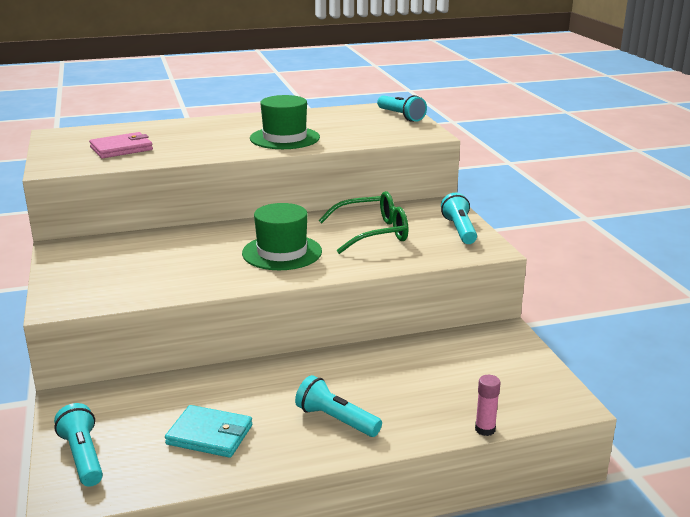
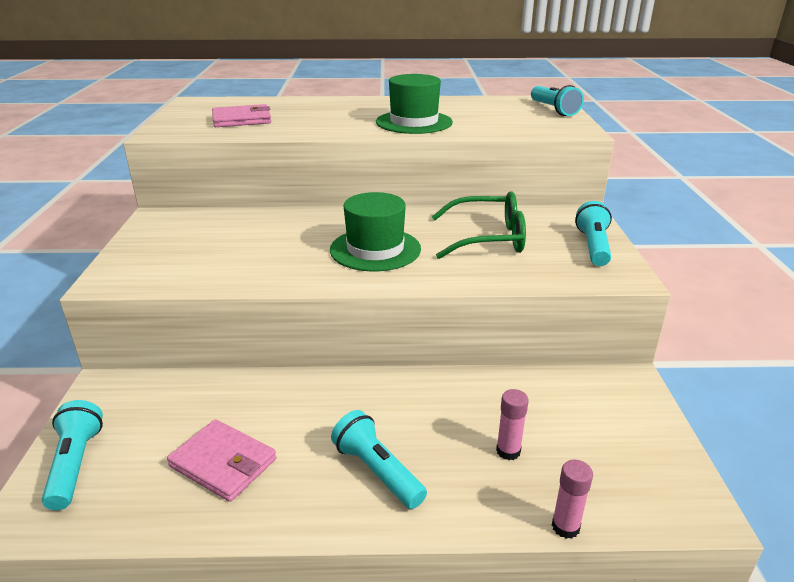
camera: 15 degrees right, 5 degrees up
(210, 435) = (223, 463): turquoise wallet -> pink wallet
(430, 391) = (508, 451): none -> pink glue stick

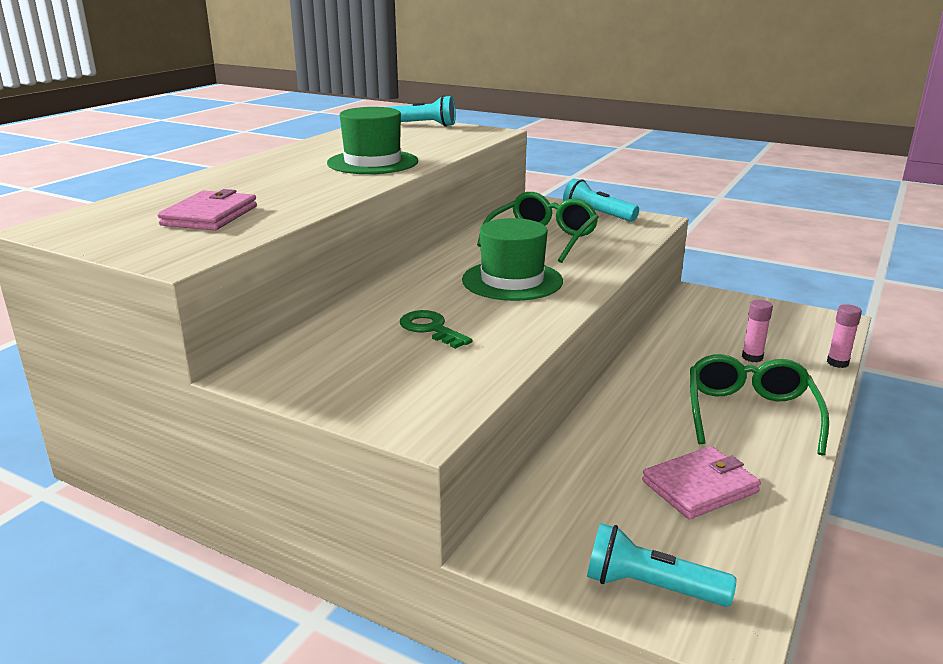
camera: 60 degrees left, 5 degrees down
(256, 245) = (431, 329): none -> green key
(377, 471) = (750, 414): turquoise flashlight -> green glasses

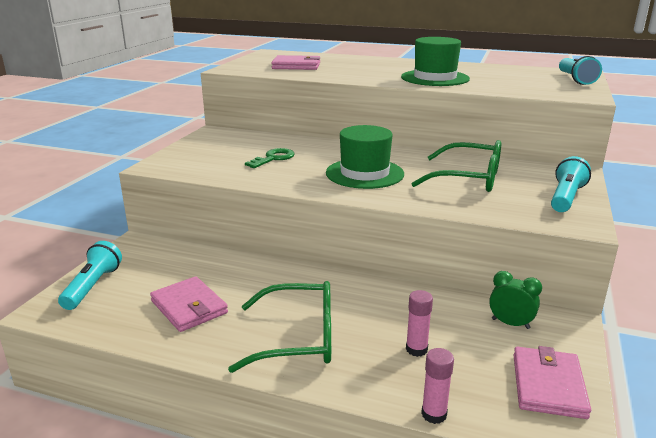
camera: 80 degrees right, 0 degrees up
(703, 314) = (510, 324): none -> green clock
(784, 317) = (548, 385): none -> pink wallet

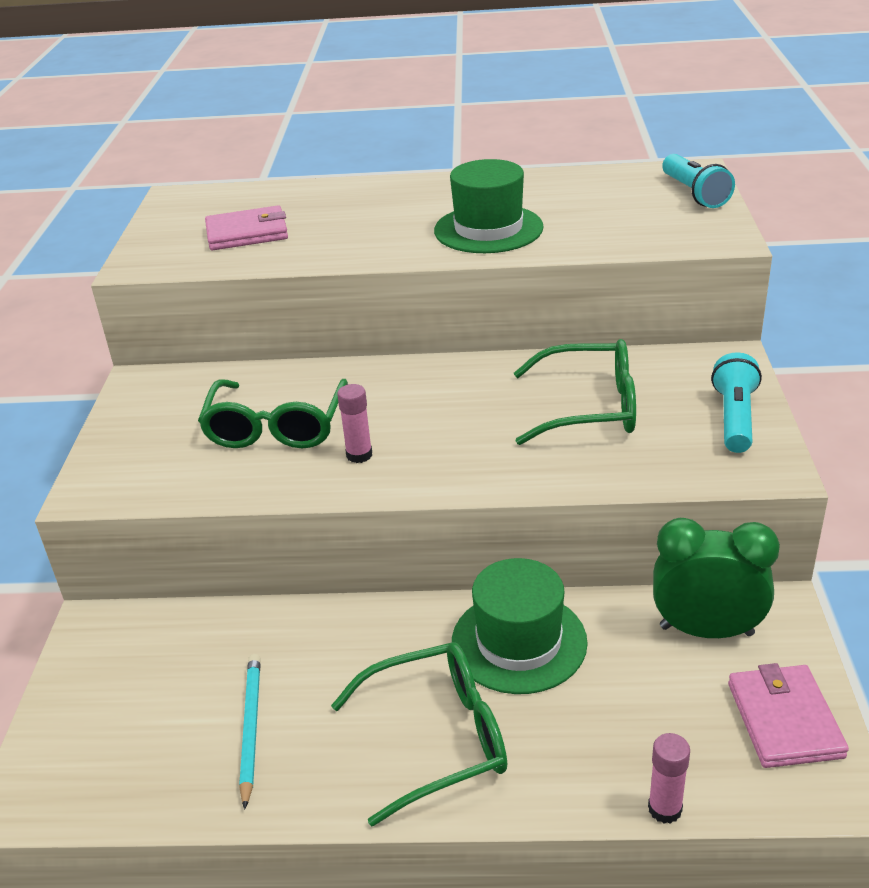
camera: 15 degrees left, 10 degrees up
(93, 286) = (74, 731): turquoise flashlight -> none
(189, 307) = (250, 728): pink wallet -> turquoise pencil
(273, 158) = (276, 427): green key -> green glasses
(364, 173) = (435, 431): green hat -> green hat (519, 642)
(416, 349) = (603, 710): pink glue stick -> pink glue stick (359, 455)
(510, 324) = (706, 630): green clock -> green clock, size x1.76

